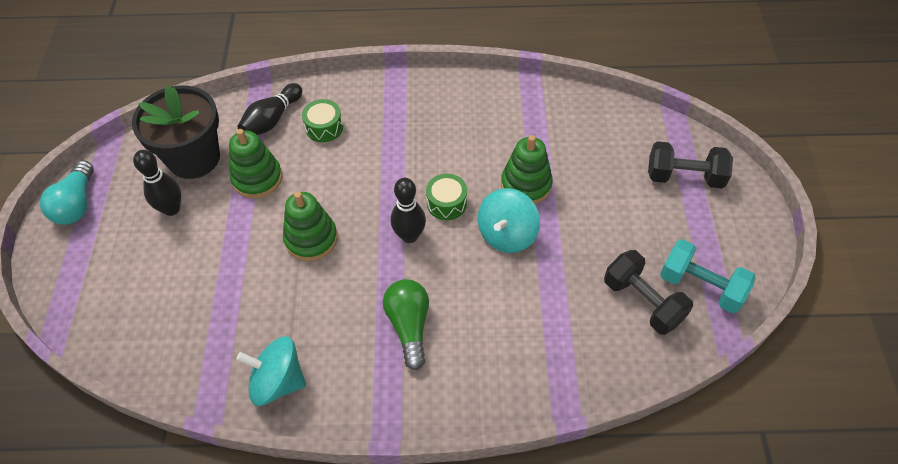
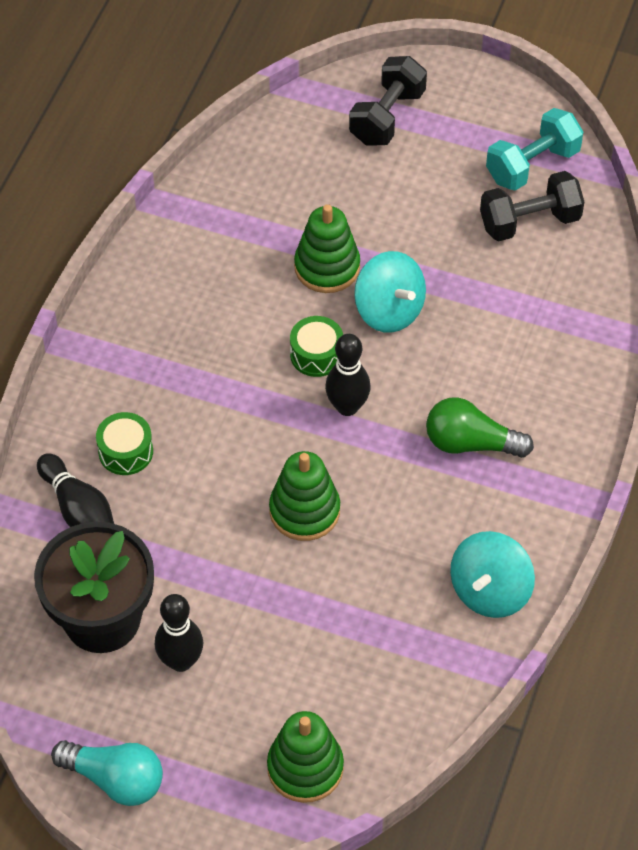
camera: 70 degrees left, 0 degrees up
(257, 178) = (177, 549): green stacking toy -> green stacking toy (305, 767)

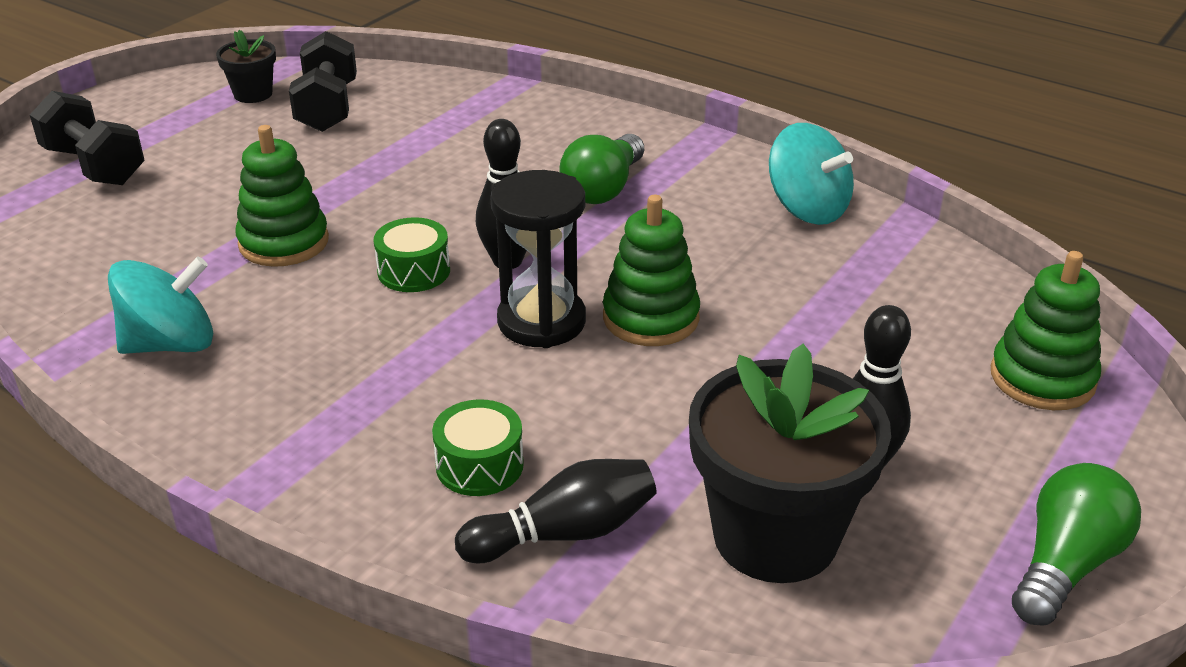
camera: 75 degrees left, 20 degrees down
(115, 779) = (1065, 565): turquoise light bulb -> green light bulb
(280, 446) = (541, 321): none -> black hourglass
(389, 310) = (383, 210): turquoise spinning top -> turquoise spinning top (170, 344)
(532, 165) = (253, 94): turquoise dumbbell -> black flower pot

